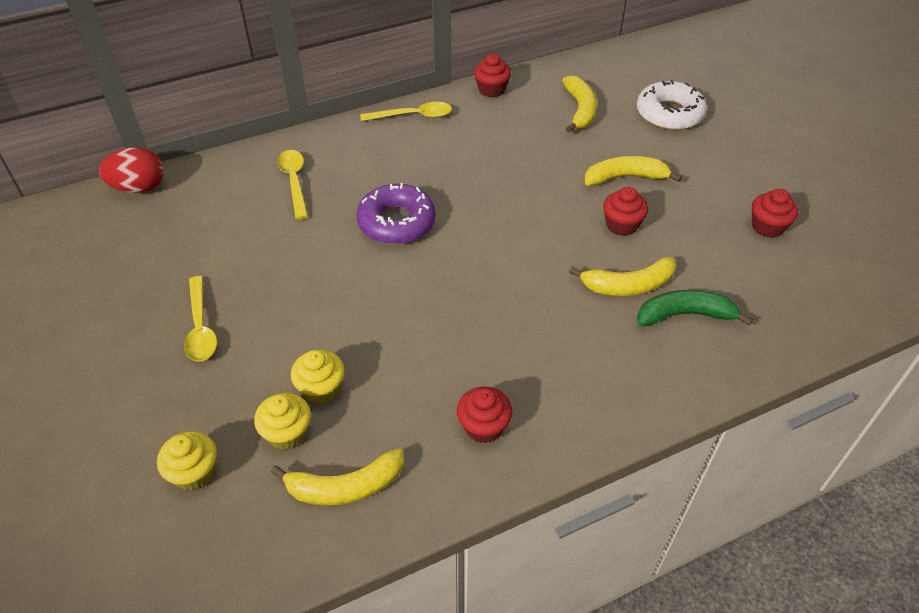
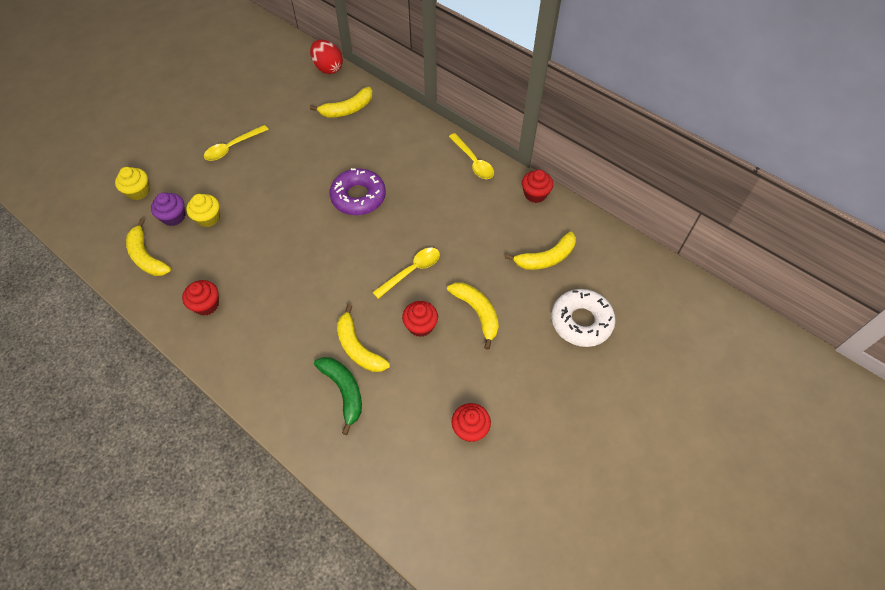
camera: 65 degrees right, 10 degrees up
(236, 190) = (347, 109): none -> yellow banana
(287, 433) = (173, 217): yellow cupcake -> purple cupcake
(294, 182) = (370, 132): yellow spoon -> yellow spoon (411, 271)

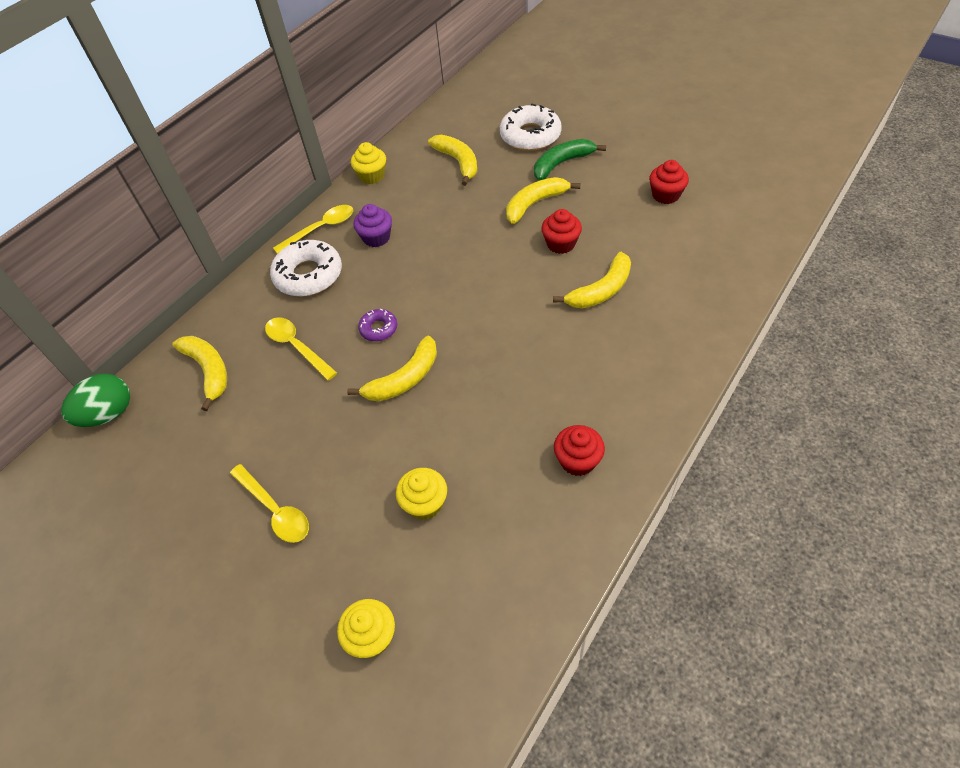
camera: 90 degrees left, 5 degrees down
(147, 257) = (508, 571): yellow banana -> yellow banana (404, 379)
(173, 217) = (425, 556): purple cupcake -> purple cupcake (376, 238)
(328, 68) = (108, 414): red egg -> green egg
(344, 391) = (658, 293): green banana -> green banana (561, 164)
(358, 197) = (378, 329): purple donut -> purple donut, size x0.52
(411, 271) = (490, 261): yellow spoon -> yellow spoon (297, 347)
(423, 156) = (308, 275): none -> white donut
(535, 194) = (372, 176): red cupcake -> yellow cupcake

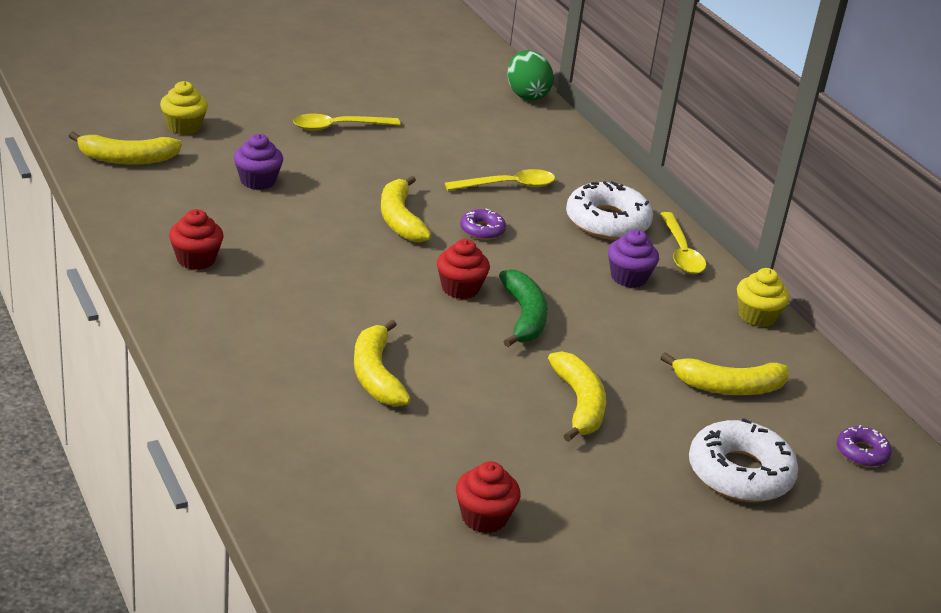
camera: 110 degrees right, 20 degrees down
(208, 371) = (527, 142): yellow banana -> yellow banana (127, 159)
(425, 503) = (257, 181): yellow cupcake -> purple cupcake
(469, 108) = (862, 452): none -> purple donut
(561, 164) = (644, 466): green banana -> green banana (524, 317)
(561, 244) = (483, 386): red cupcake -> red cupcake (460, 288)

